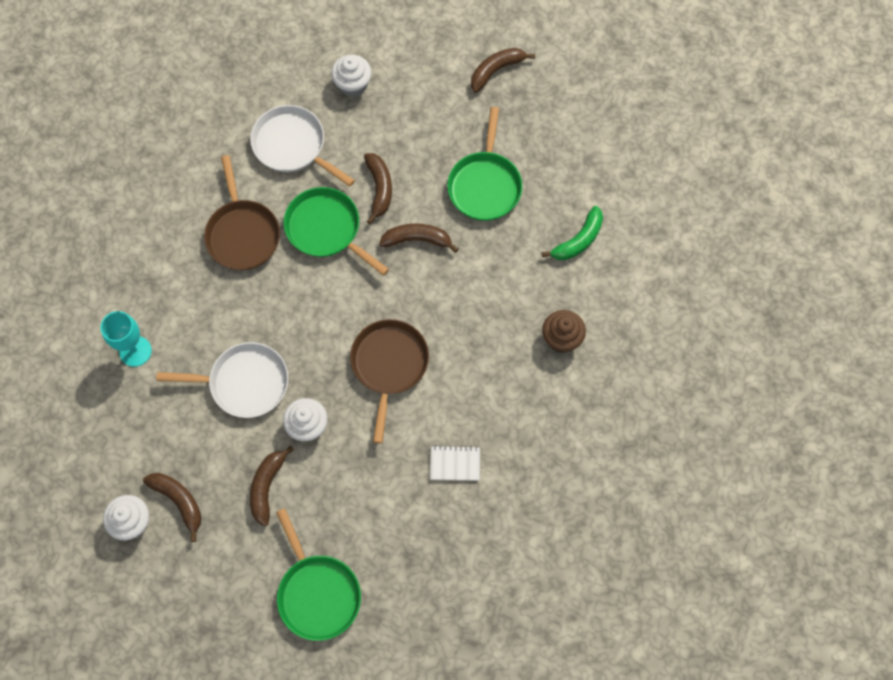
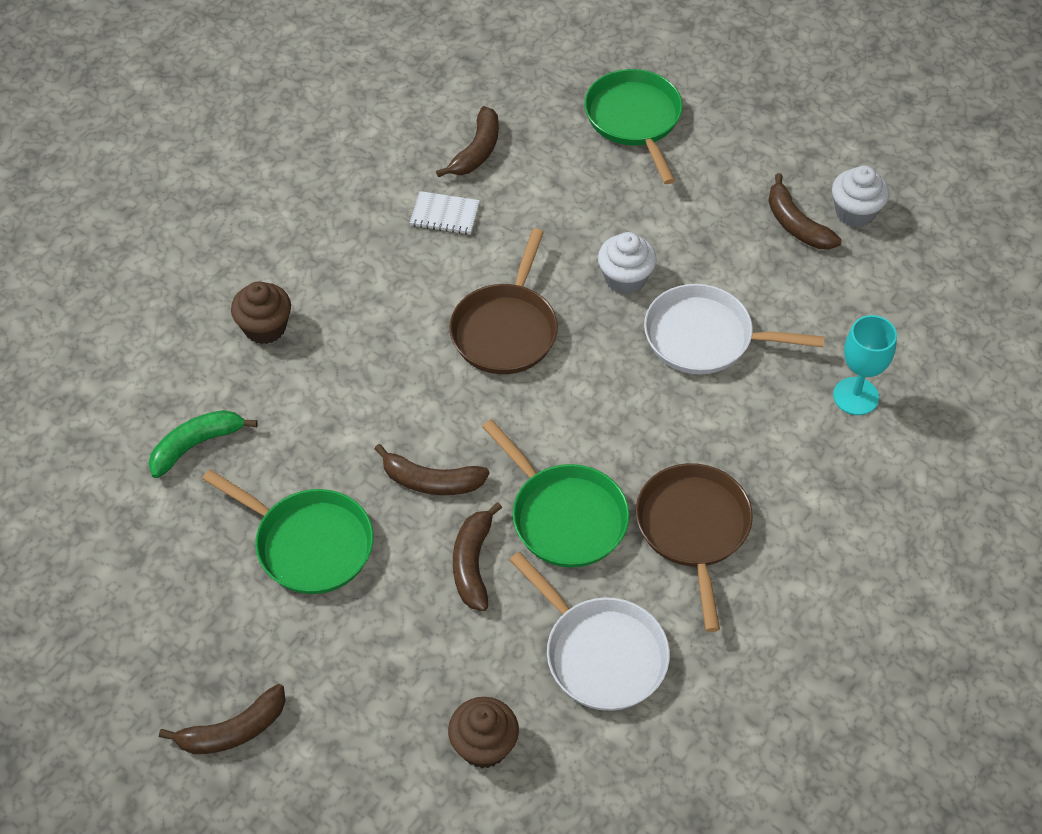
camera: 170 degrees left, 15 degrees down
(267, 486) = (684, 224): brown banana -> brown banana (477, 151)
(353, 84) = (484, 745): white cupcake -> brown cupcake
(485, 185) = (308, 544): green pan -> green pan turned 105 degrees clockwise

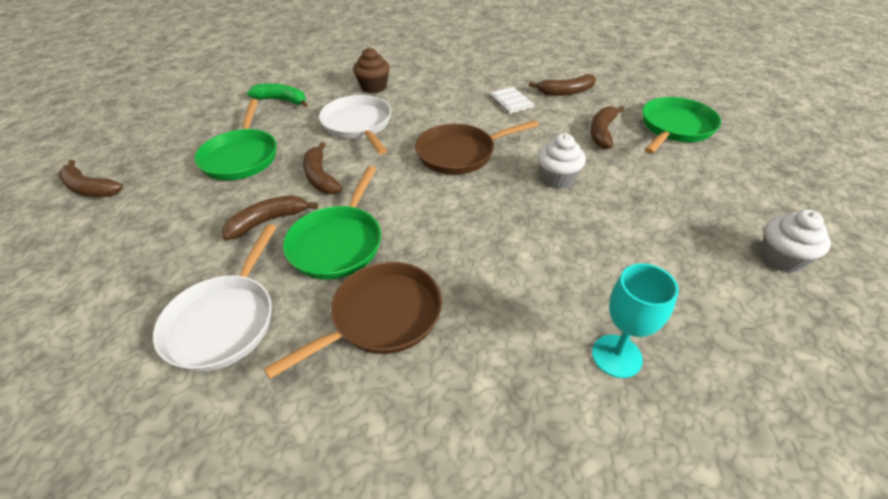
camera: 55 degrees right, 10 degrees down
(484, 745) = (109, 297): brown cupcake -> none
(705, 337) = (559, 236): white pan -> white pan (358, 125)
(796, 224) = (717, 232): brown banana -> brown banana (602, 132)

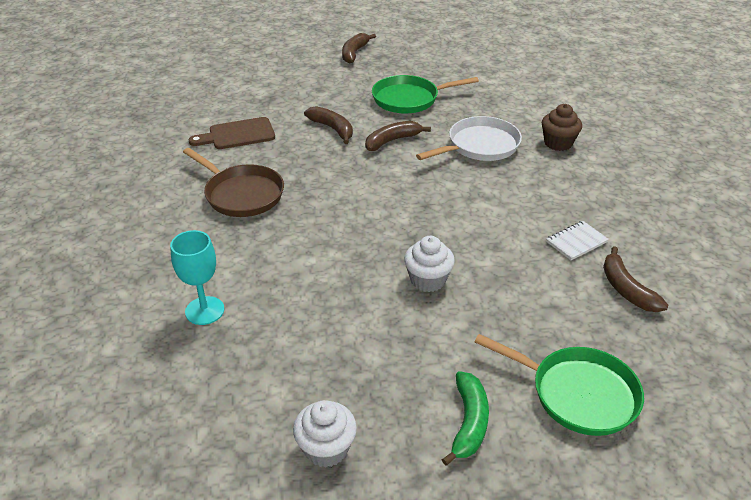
camera: 80 degrees right, 5 degrees down
(224, 321) = (237, 134): white pan -> brown cutting board
(282, 100) = (505, 98): green banana -> green banana (469, 422)
(338, 243) = (313, 163): green pan -> none
(460, 153) = (452, 212): brown pan -> none
(602, 132) = (535, 319): brown banana -> none

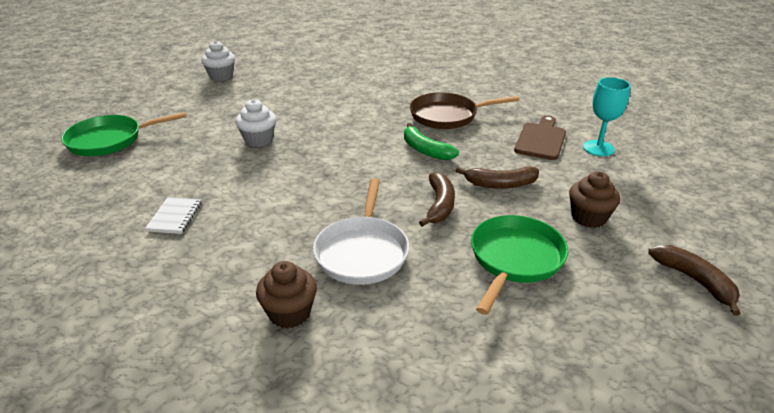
camera: 130 degrees right, 5 degrees down
(204, 310) = (350, 77): turquoise goblet -> turquoise goblet (598, 148)
(332, 90) = (588, 217): none -> brown cupcake
(469, 422) = (163, 107): green banana -> green banana (425, 150)
(626, 289) = (107, 205): brown banana -> none

